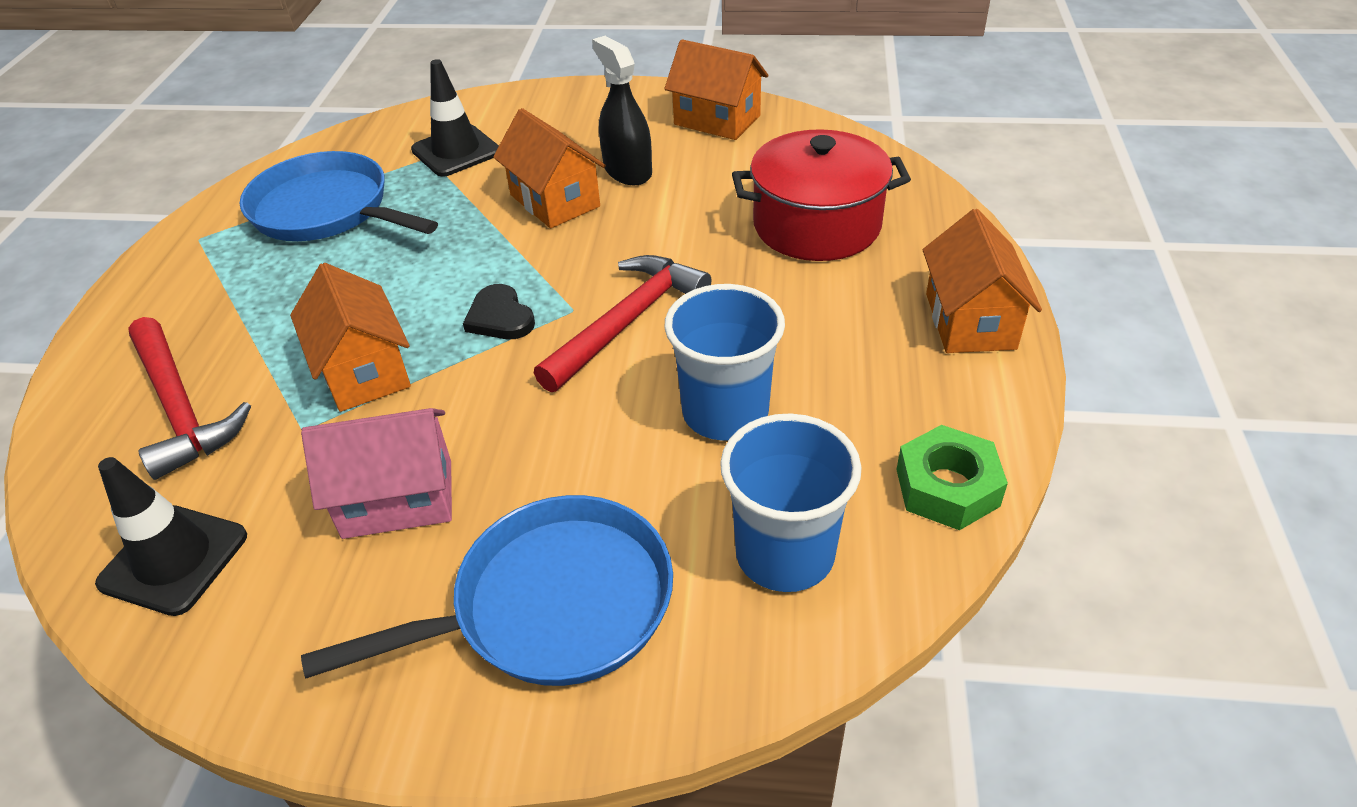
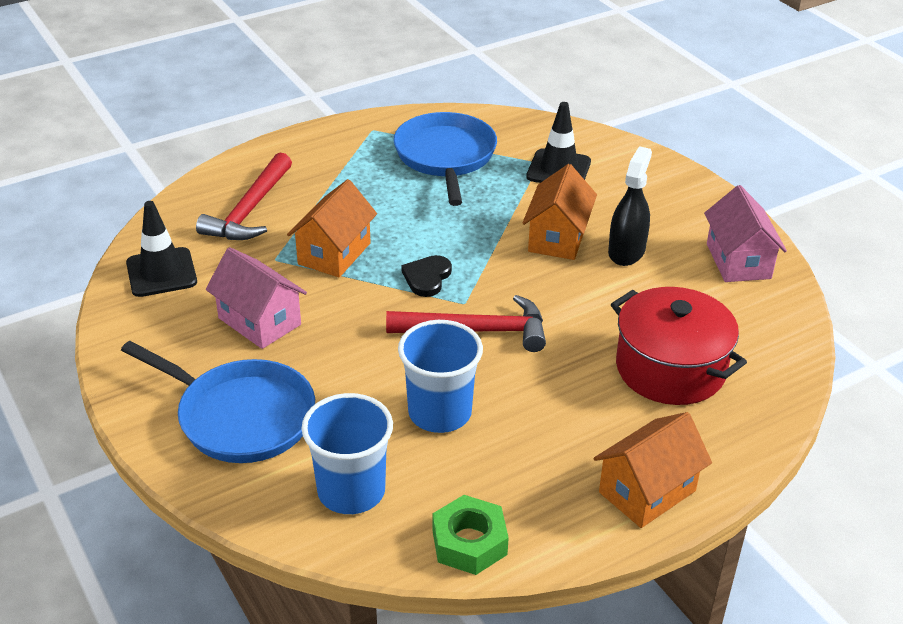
camera: 50 degrees right, 5 degrees down
(717, 120) = (738, 261): orange house -> pink house

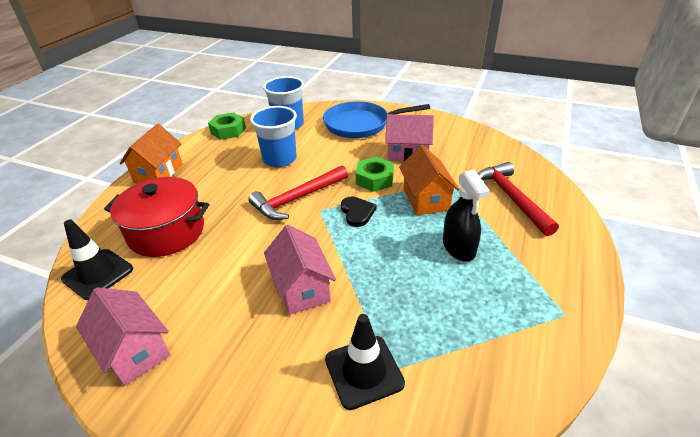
camera: 145 degrees right, 0 degrees up
(161, 273) = (485, 149): black traffic cone -> black traffic cone (98, 274)
(354, 307) = (374, 179): none -> green nut
(445, 157) = (470, 321): blue pan -> none
(557, 238) = (301, 288): orange house -> pink house
(626, 251) = (239, 306): black spray bottle -> black spray bottle (458, 247)

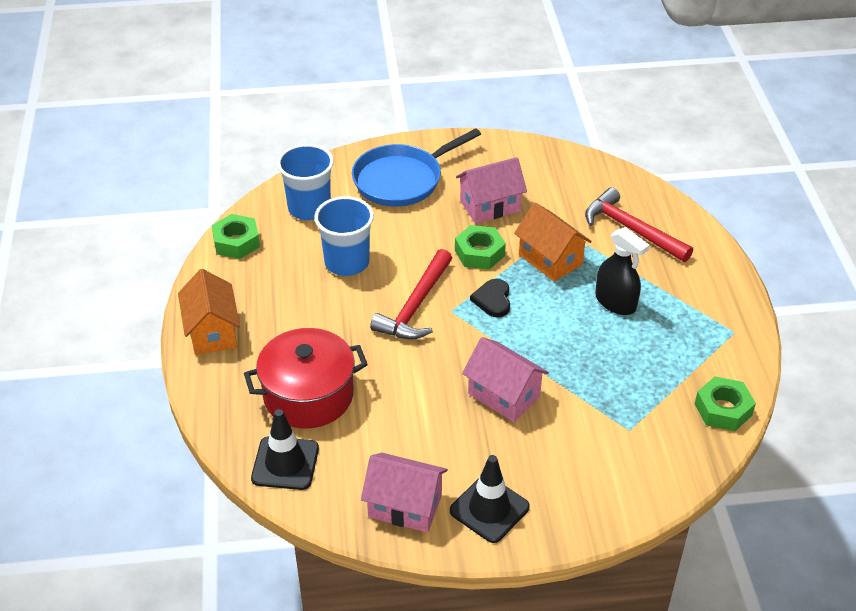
camera: 30 degrees left, 5 degrees up
(357, 212) = (493, 300): black heart -> black heart turned 135 degrees counterclockwise
(364, 371) = (611, 439): black traffic cone -> black traffic cone (489, 509)
(507, 393) = (723, 409): none -> green nut

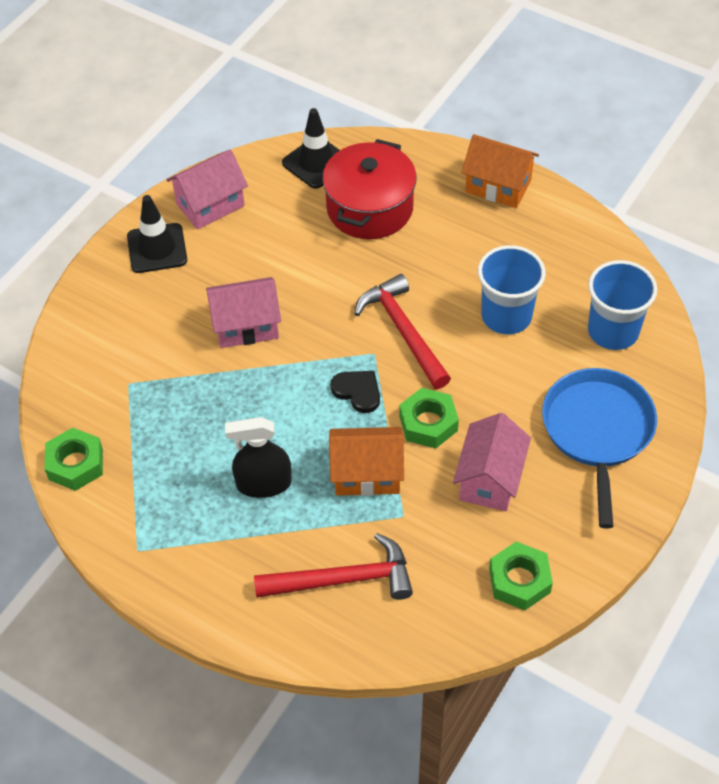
camera: 130 degrees right, 10 degrees up
(236, 242) = (605, 254): green nut -> green nut (519, 580)

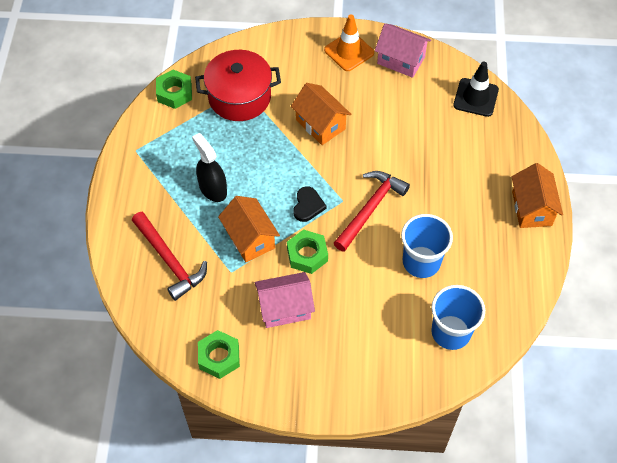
camera: 60 degrees right, 5 degrees up
(157, 248) = (349, 51): black traffic cone -> orange traffic cone
(246, 326) = (320, 124): pink house -> orange house
(370, 208) = (458, 144): red pot -> red pot (239, 97)
(597, 431) = (360, 356): blue pan -> none

